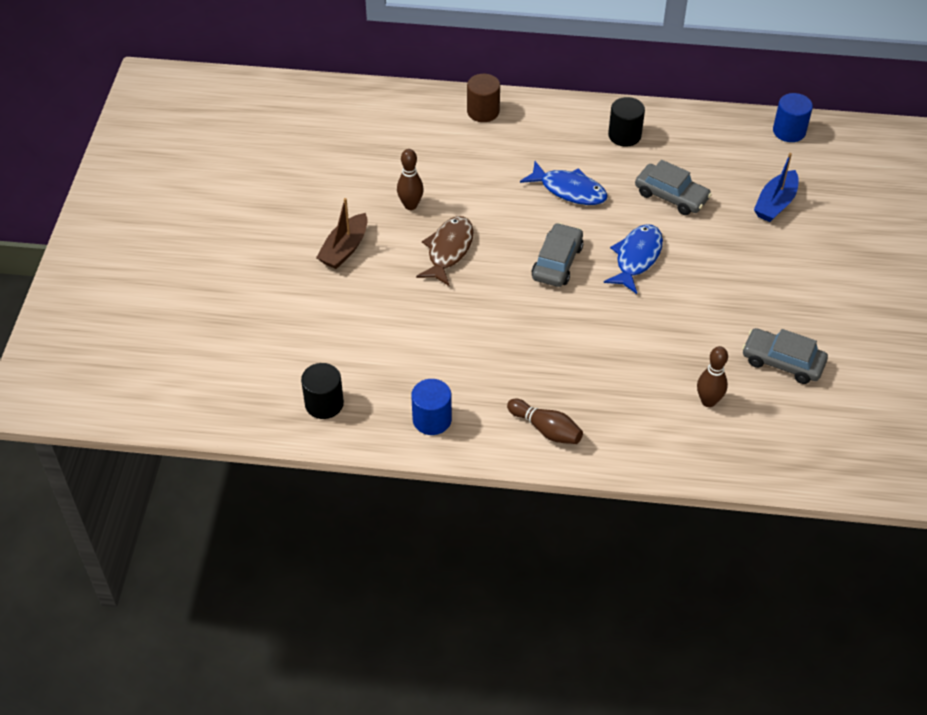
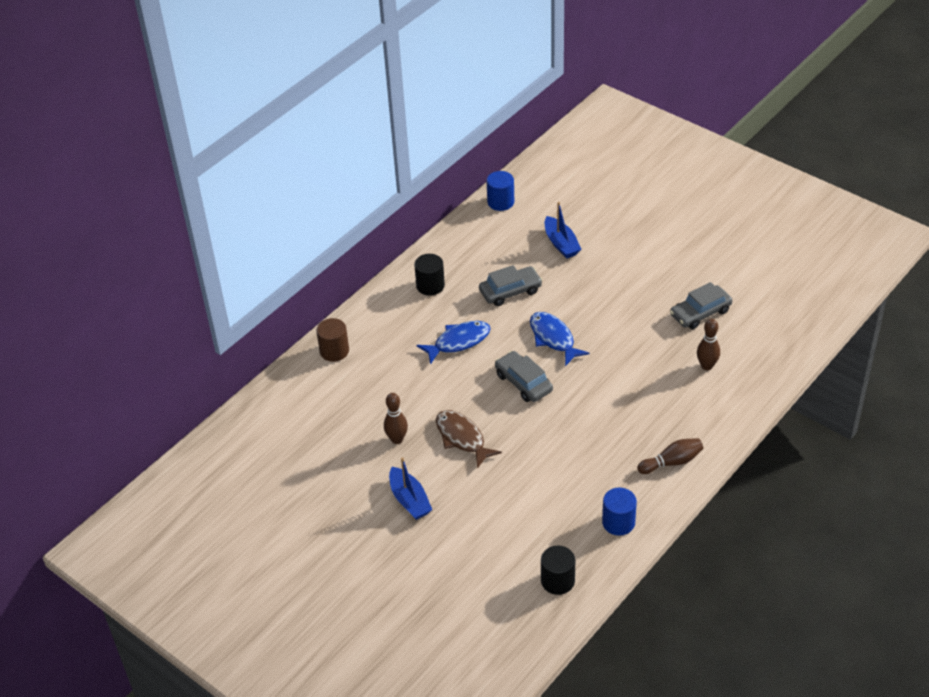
camera: 55 degrees left, 5 degrees down
(344, 249) = (409, 500): brown boat -> blue boat

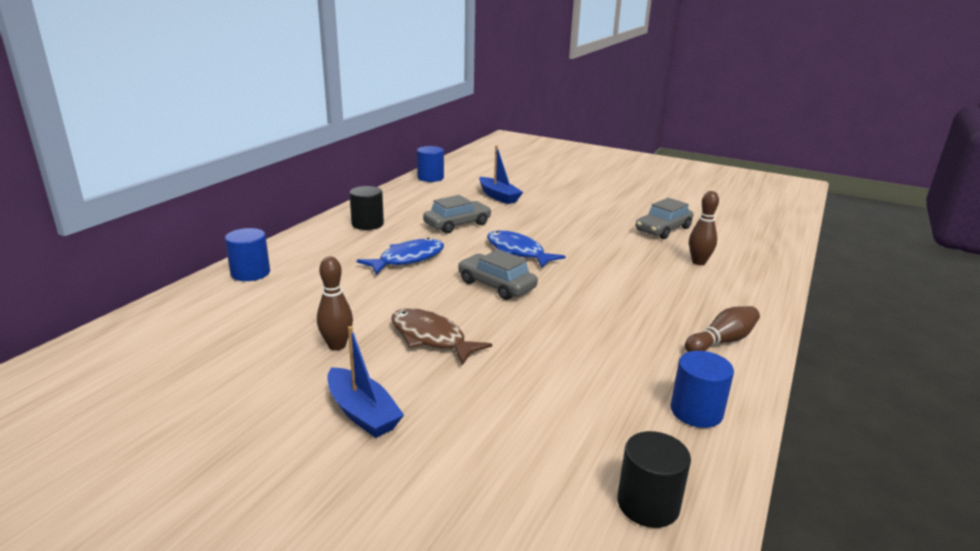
camera: 15 degrees left, 20 degrees down
(334, 351) = (250, 273): brown cylinder -> blue cylinder

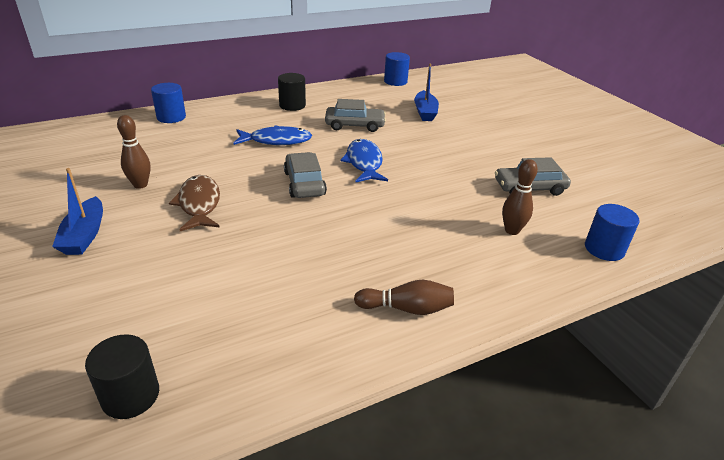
camera: 35 degrees right, 10 degrees up
(696, 412) = (281, 352): blue cylinder -> blue cylinder (604, 249)

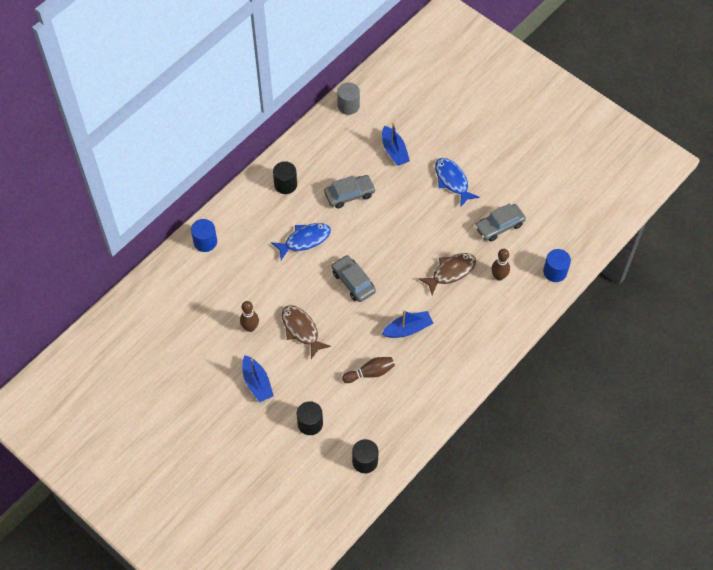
camera: 20 degrees left, 25 degrees up
(101, 305) = (310, 423): none -> black cylinder
(344, 244) = (408, 329): none -> blue boat
(364, 163) = (380, 242): blue fish -> blue fish (452, 181)
(395, 81) = (348, 106): blue cylinder -> grey cylinder
(407, 308) = (462, 363): brown bowling pin -> brown bowling pin (370, 373)
(442, 208) = (451, 272): none -> brown fish

